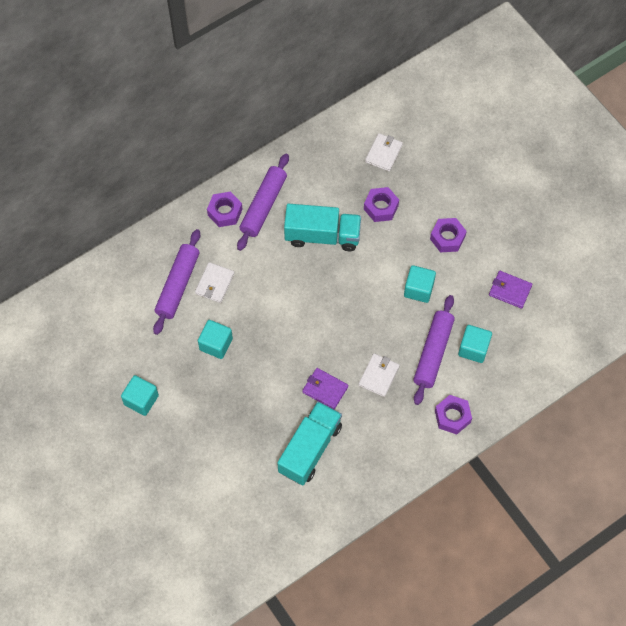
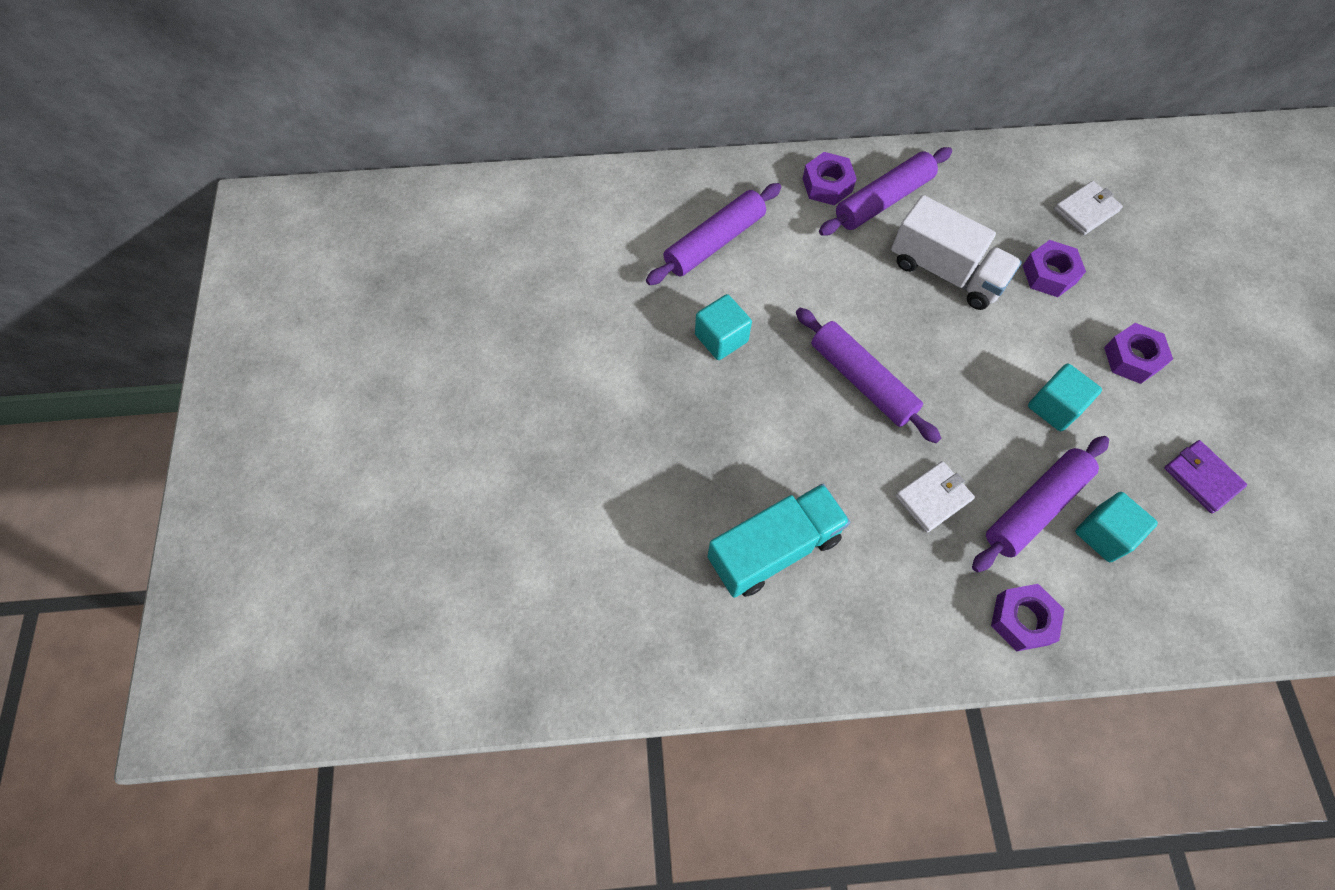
camera: 30 degrees right, 0 degrees up
(141, 400) = (579, 359): turquoise cube -> none
(214, 283) = (764, 262): white wallet -> none
(308, 328) = (861, 380): none -> purple rolling pin
(322, 235) = (946, 272): turquoise truck -> white truck
(325, 389) = (842, 476): purple wallet -> none

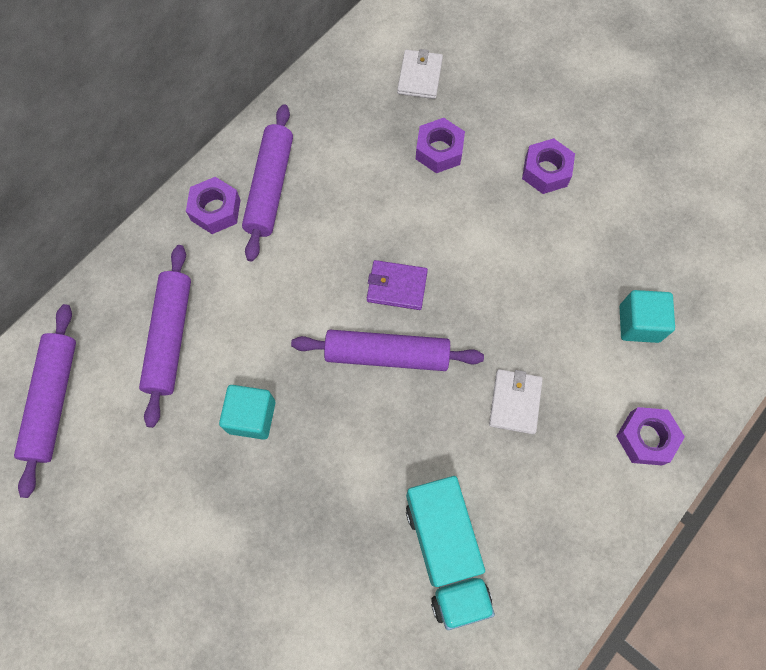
camera: 45 degrees left, 5 degrees up
(774, 549) = (446, 552): turquoise truck -> turquoise truck turned 150 degrees clockwise
(946, 272) = (368, 210): white truck -> none
(1035, 508) = (583, 345): purple rolling pin -> purple rolling pin (53, 401)
(1054, 407) = (530, 255): turquoise cube -> none
(1202, 478) = (659, 224): purple wallet -> purple wallet (397, 286)

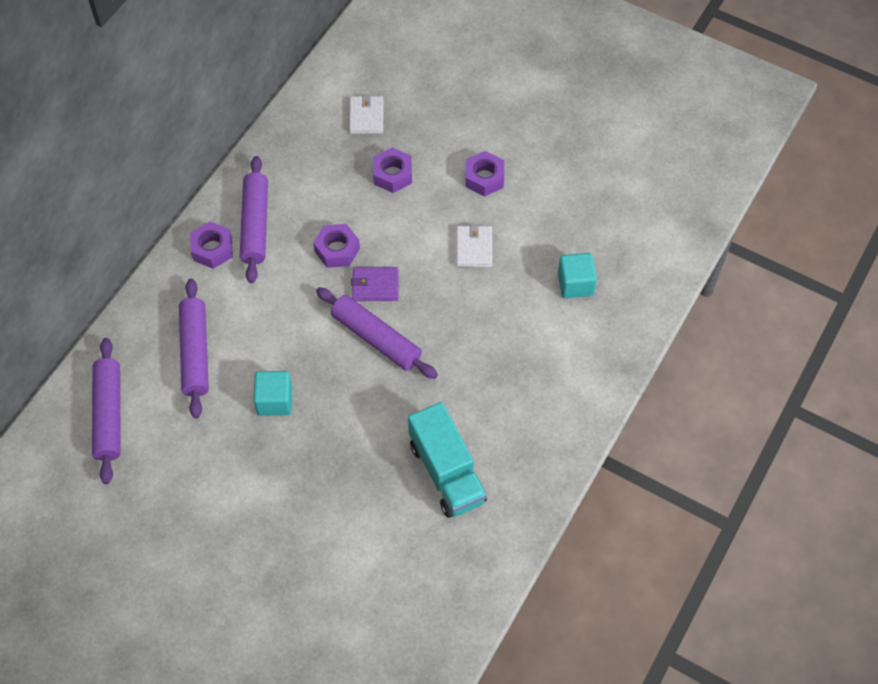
camera: 10 degrees left, 10 degrees down
(386, 355) = (376, 338): purple rolling pin -> purple rolling pin turned 45 degrees clockwise
(515, 402) = (484, 357): white wallet -> white wallet (474, 248)
(646, 438) = (591, 367): purple nut -> purple nut (337, 250)

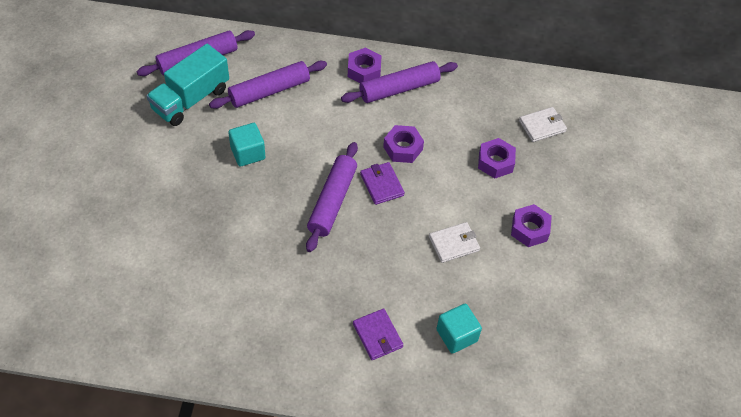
camera: 65 degrees right, 5 degrees down
(447, 472) = (227, 291): turquoise truck -> turquoise truck (191, 99)
(550, 351) = (377, 335): none -> purple wallet

